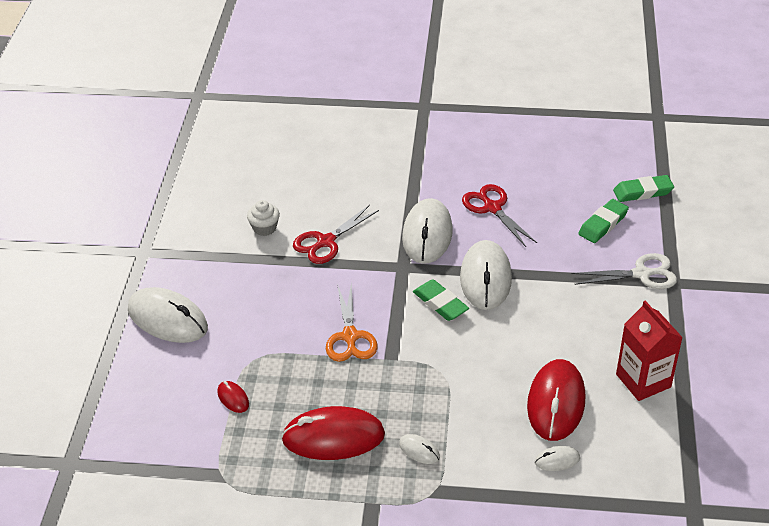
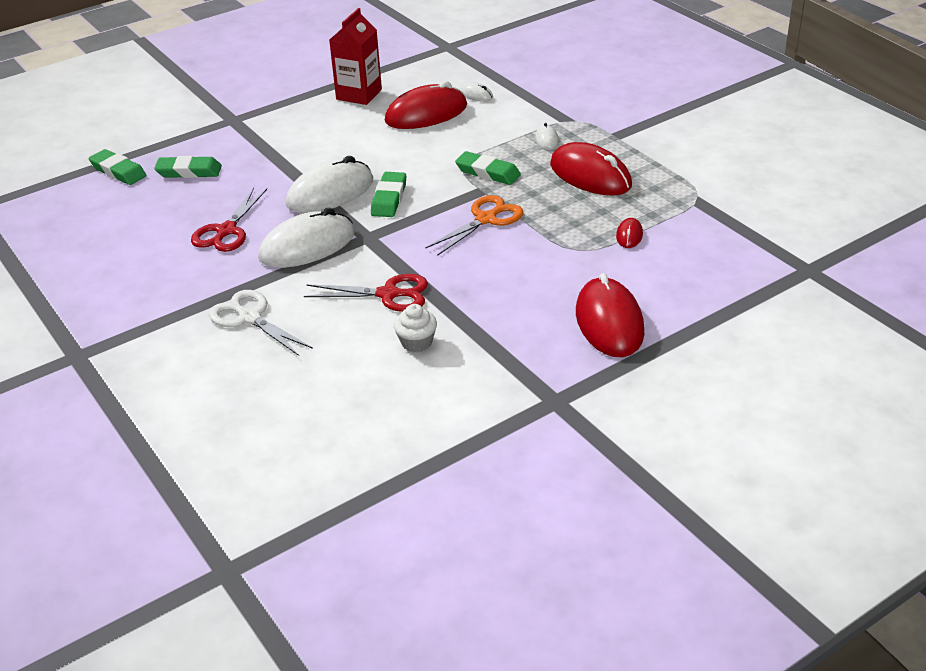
camera: 130 degrees left, 5 degrees down
(168, 319) = (609, 322): white mouse -> red mouse
(412, 379) = (488, 172): none -> green eraser
(641, 274) = (238, 134): white scissors -> white scissors (250, 318)

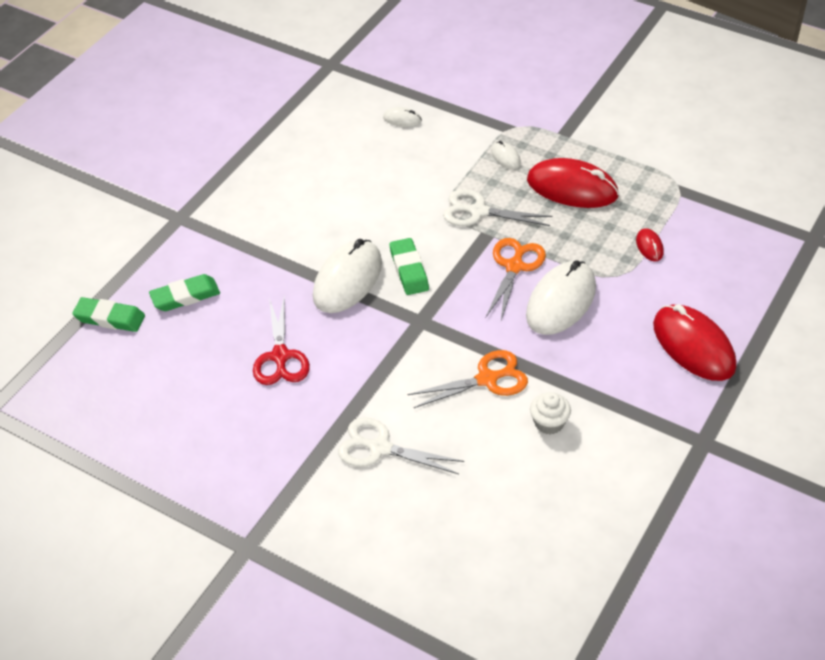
camera: 25 degrees left, 10 degrees up
(307, 246) = (372, 349): white mouse -> white mouse (561, 301)
(359, 94) = (286, 149): red carton -> none
(388, 294) = (487, 379): red scissors -> orange scissors
(426, 114) = (370, 156): red mouse -> none
(488, 172) = (478, 211): green eraser -> white scissors

